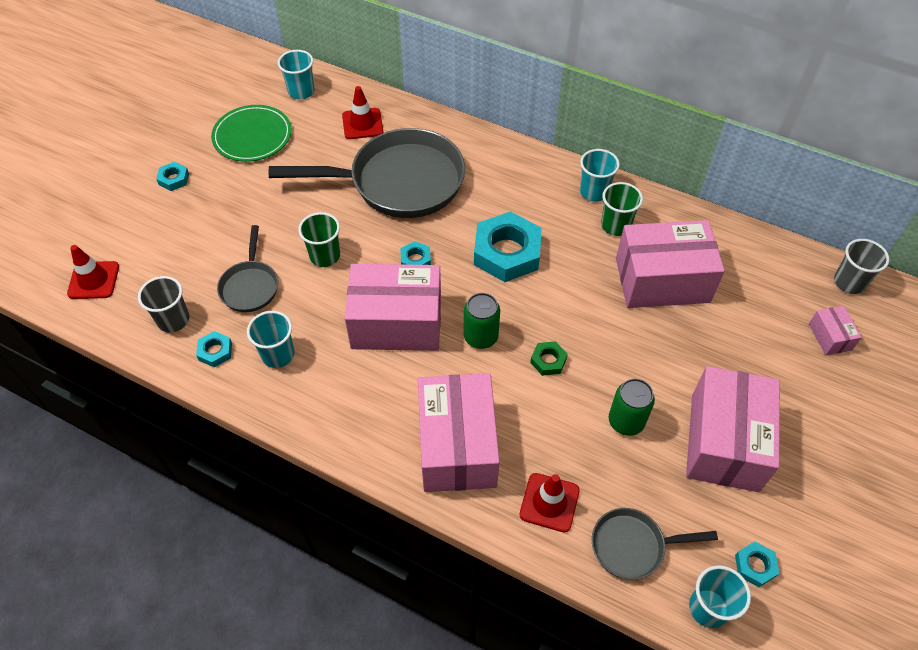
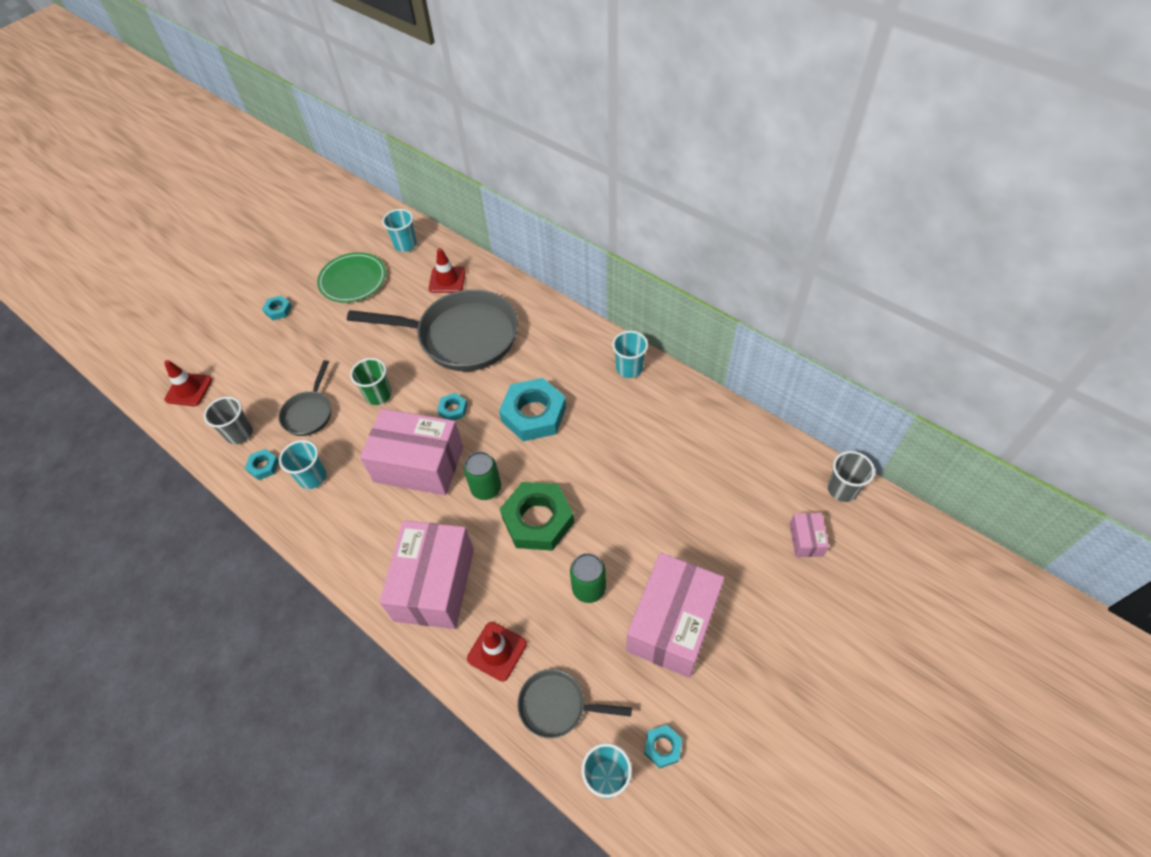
camera: 15 degrees right, 0 degrees up
(548, 361) = (538, 520): green nut -> green nut, size x2.19
(615, 225) = (639, 403): green cup -> none
(662, 280) = (664, 460): pink box -> none

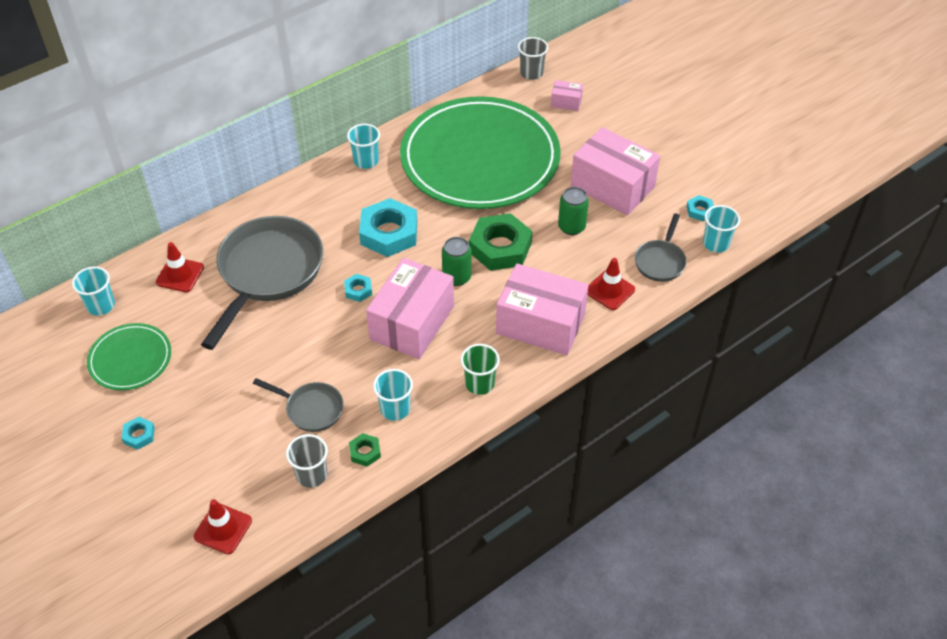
camera: 80 degrees left, 5 degrees down
(263, 466) = (365, 452): turquoise nut -> green nut
(378, 395) = (313, 347): green cup -> green cup (479, 383)
(670, 469) = (480, 158): none -> green plate

